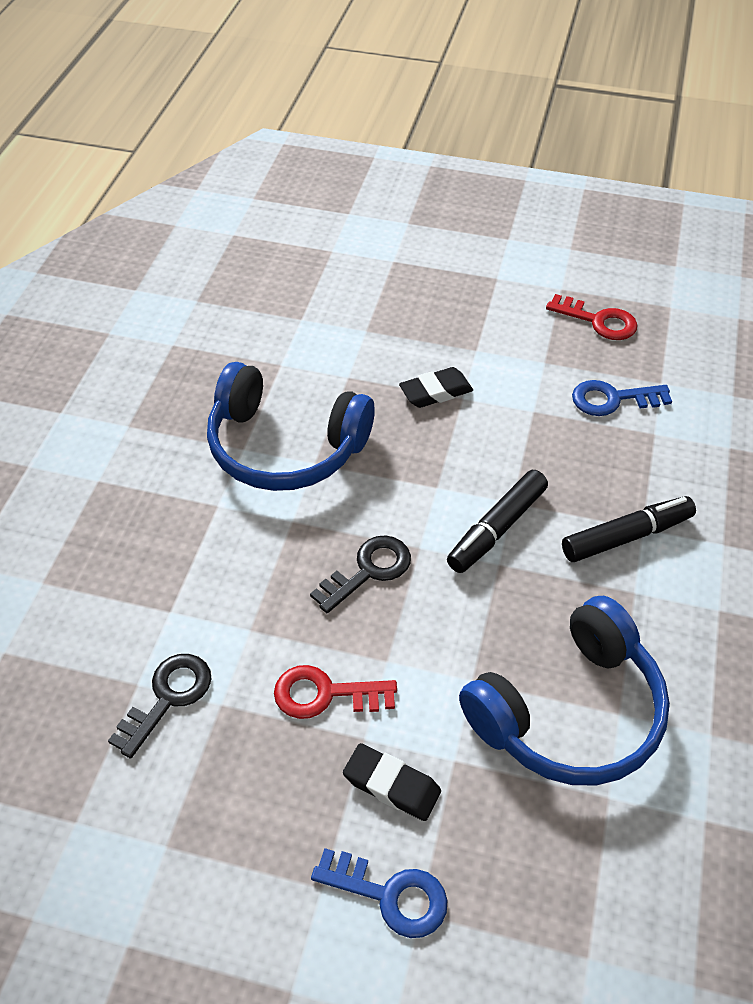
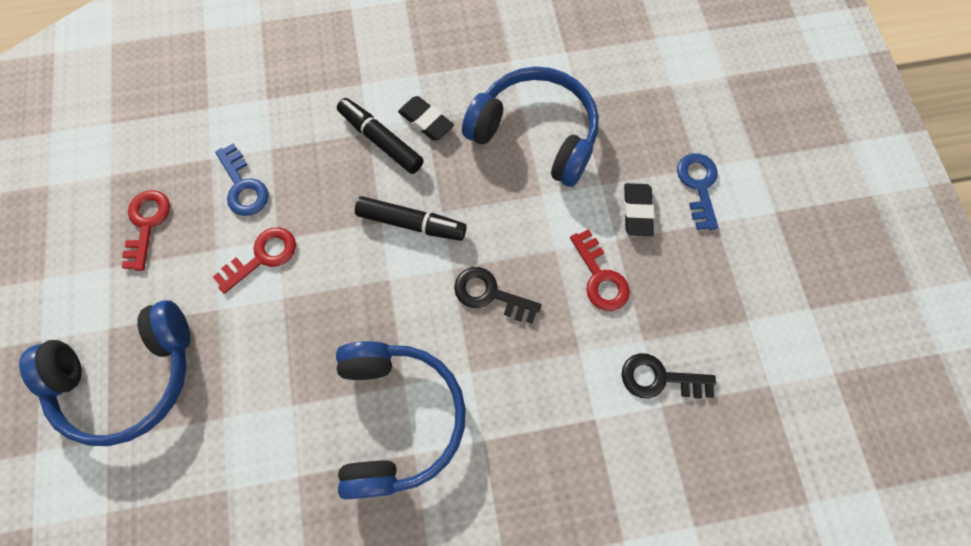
camera: 115 degrees left, 20 degrees up
(436, 392) = (284, 322): black eraser -> black eraser (426, 121)
(442, 282) = (129, 377): none -> blue headphones
(518, 394) = (262, 257): none -> red key

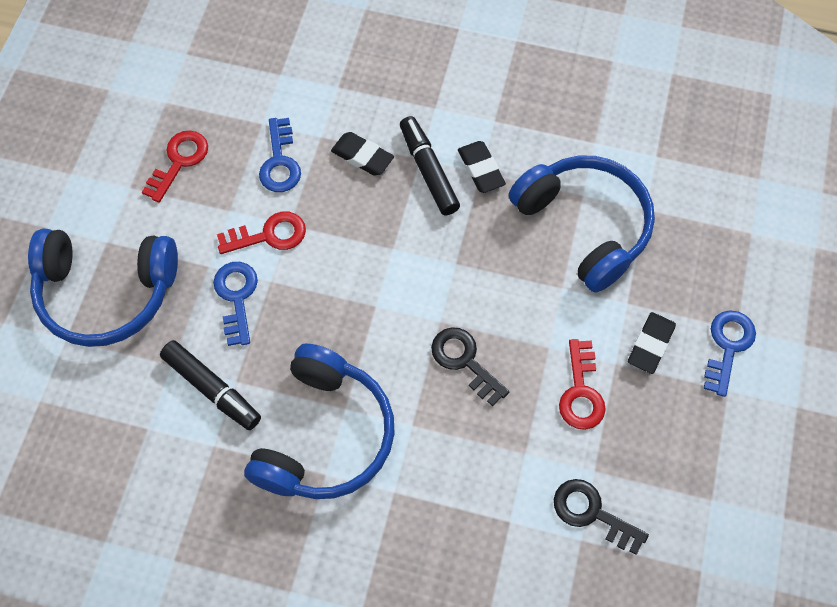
camera: 25 degrees right, 5 degrees down
(258, 327) = (236, 297): none -> blue key
(316, 151) = (362, 157): none -> black eraser
(411, 223) = (421, 262): black marker -> black marker (212, 388)

